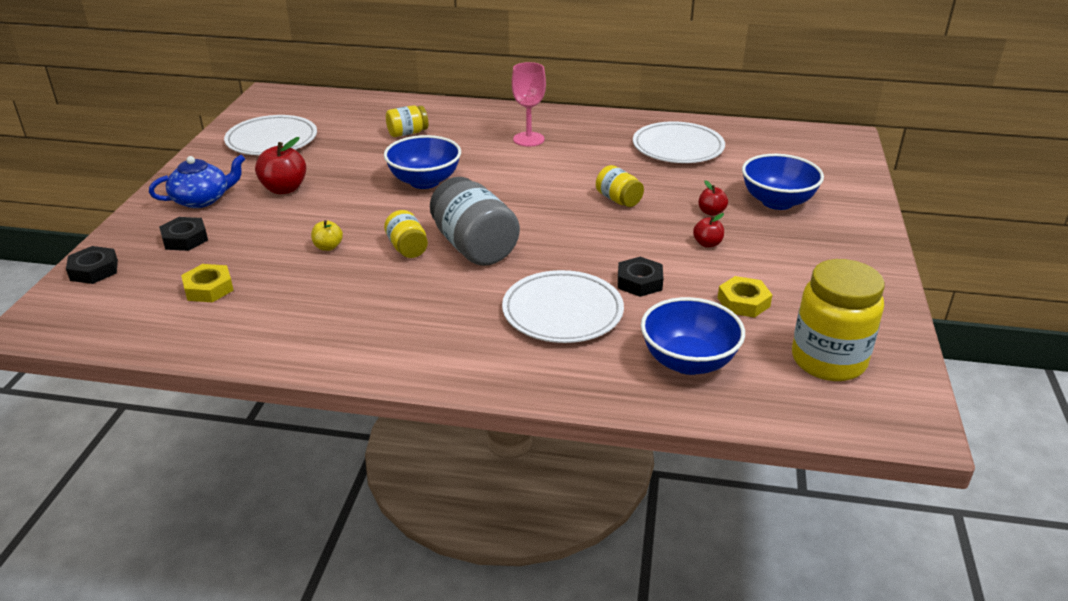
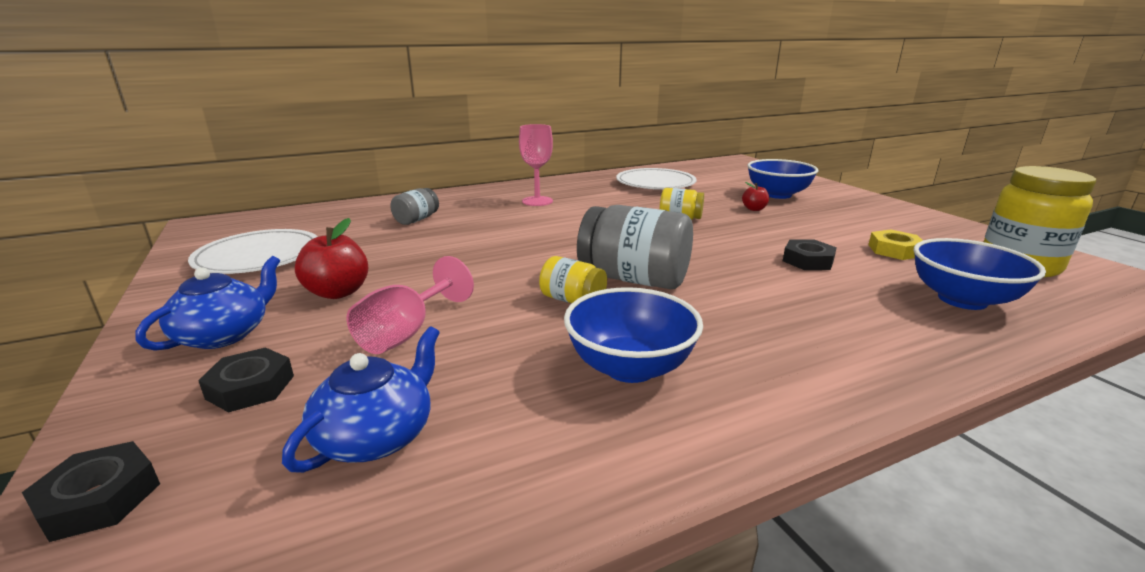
camera: 35 degrees left, 10 degrees down
(209, 288) = (376, 436): yellow nut -> blue teapot
(286, 234) = (406, 333): none -> pink goblet
(328, 247) = (481, 328): yellow apple -> none
(407, 133) = (416, 220): yellow jar -> grey jar
(424, 181) = (494, 247): blue bowl -> blue bowl (630, 367)
(562, 311) = (805, 300): white plate -> none
(707, 244) = (793, 226): red apple -> none

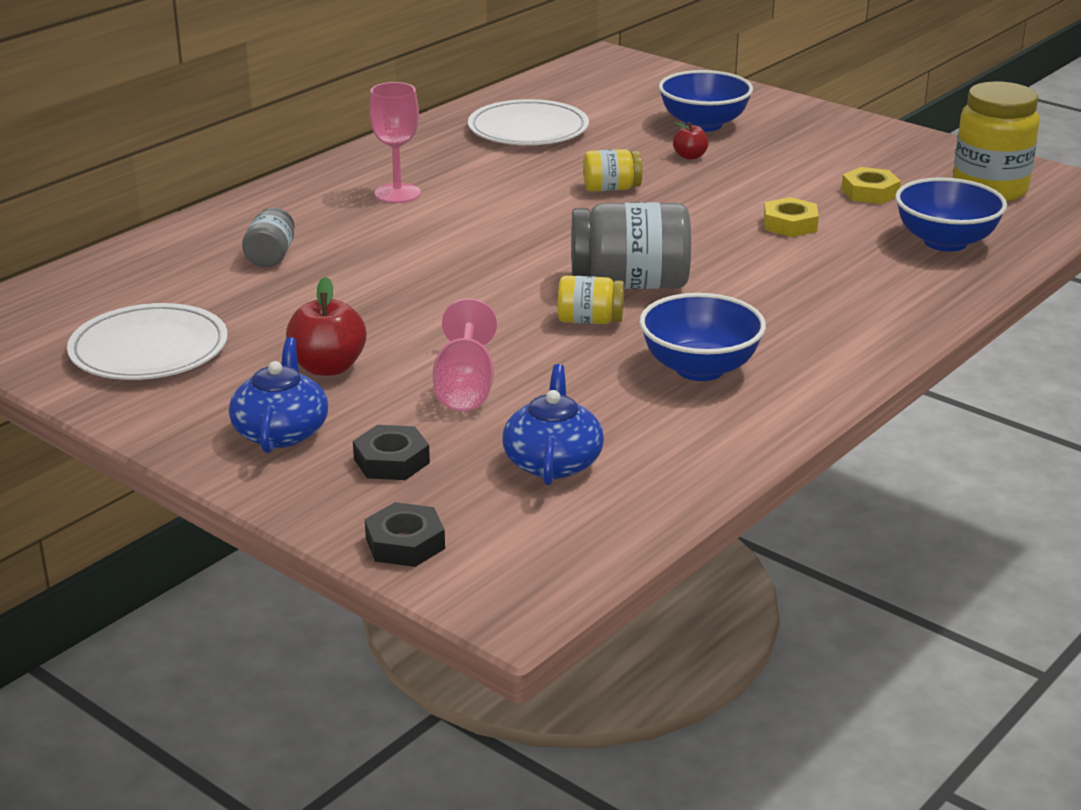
camera: 25 degrees left, 5 degrees up
(808, 261) = (790, 224): black nut -> yellow nut

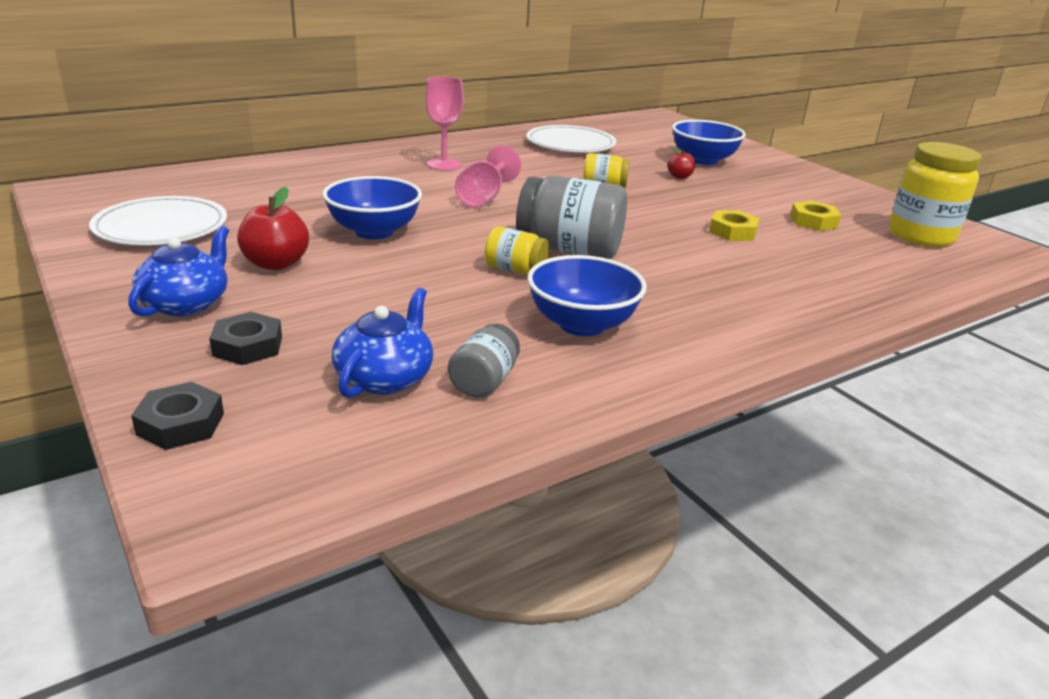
camera: 15 degrees right, 0 degrees up
(271, 256) = (316, 186): grey jar -> grey jar (484, 381)
(465, 388) = (367, 300): pink goblet -> pink goblet (483, 198)
(945, 242) = (864, 267): blue bowl -> blue bowl (374, 231)

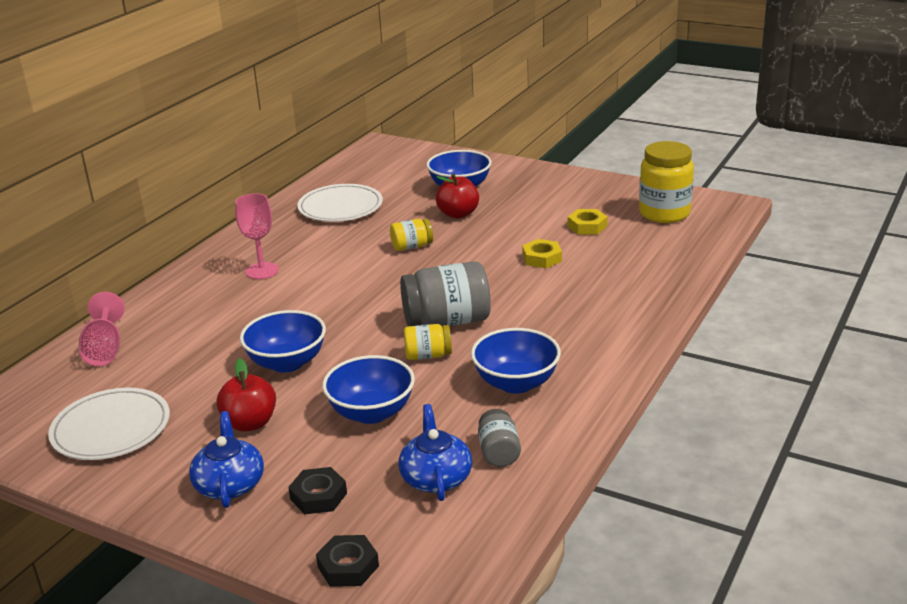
camera: 25 degrees left, 0 degrees up
(397, 296) = (371, 412): none -> blue bowl
(483, 198) = (333, 295): pink goblet -> pink goblet (105, 350)
(679, 177) = (458, 214): red apple -> red apple, size x1.76

